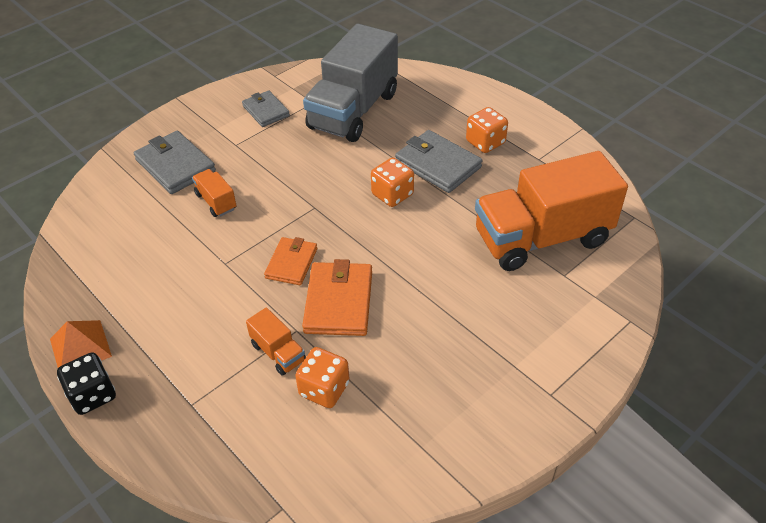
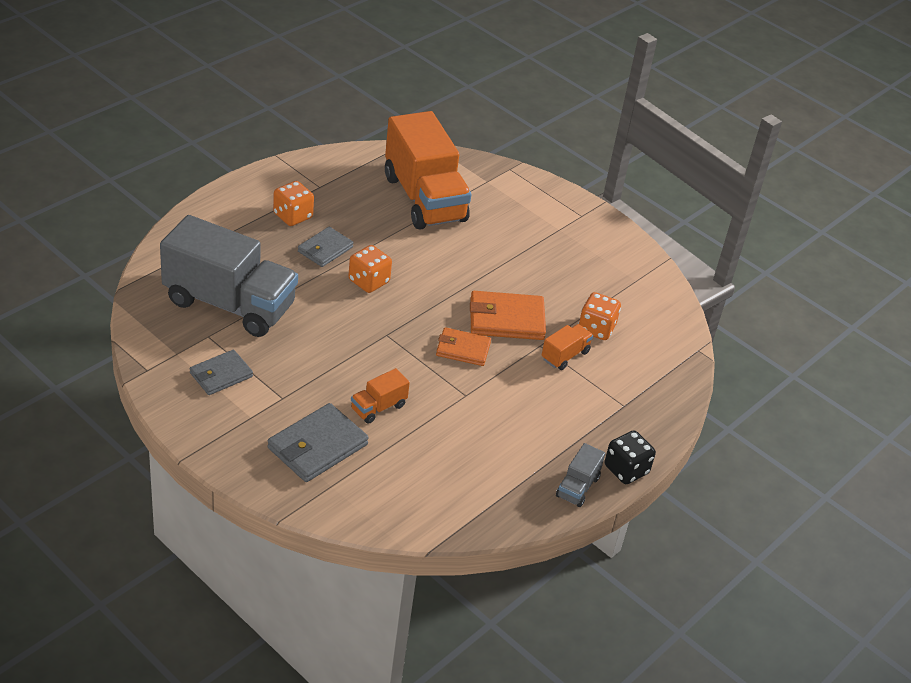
camera: 100 degrees left, 5 degrees down
(80, 347) = (577, 487): orange pyramid -> grey truck
(437, 164) = (325, 249): grey wallet -> grey wallet, size x0.65

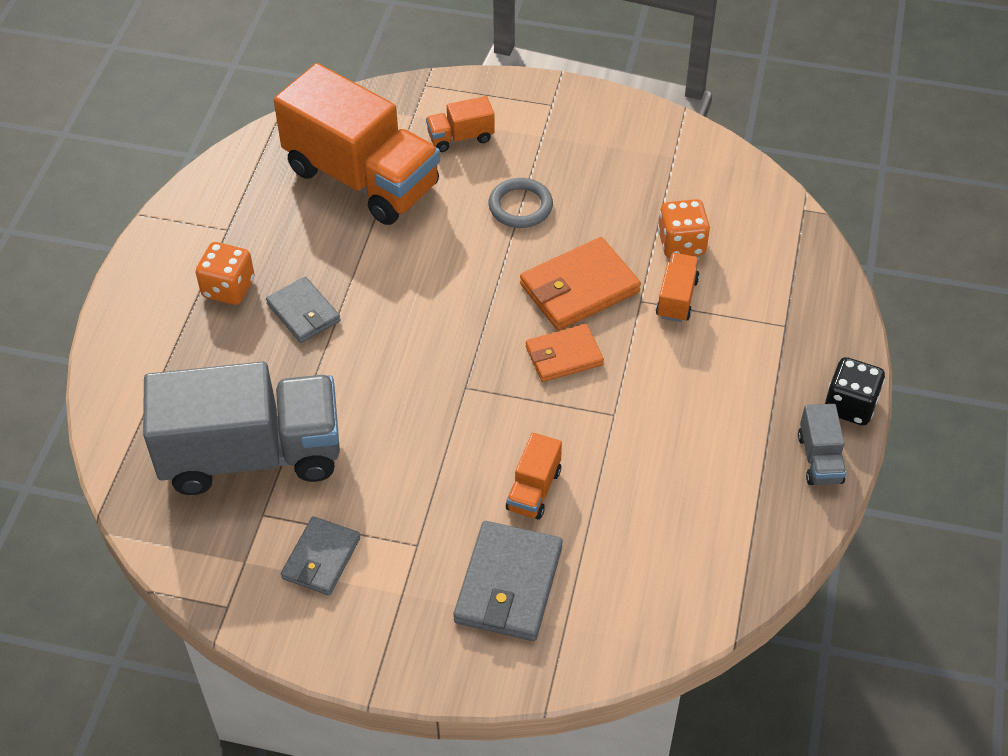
camera: 25 degrees left, 10 degrees up
(325, 249) = (303, 313): grey wallet -> grey wallet turned 45 degrees counterclockwise
(368, 281) = (388, 327): orange dice -> none
(506, 206) = (460, 137): none -> orange truck
(509, 259) = (520, 206): none -> grey ring

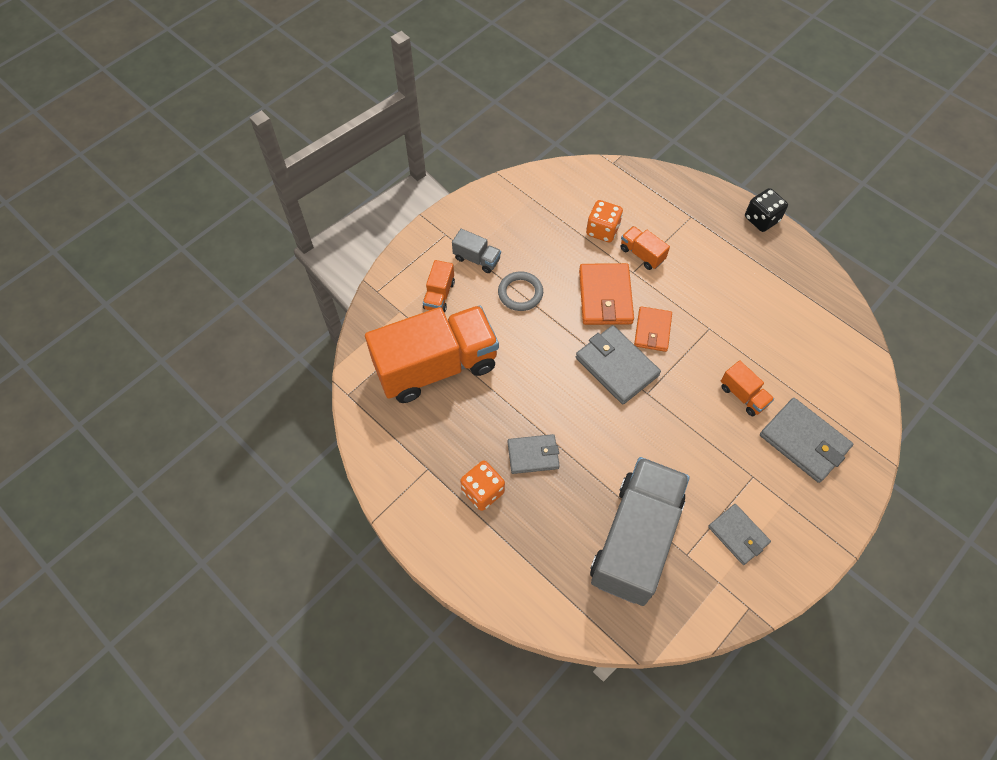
camera: 60 degrees left, 10 degrees up
(482, 341) = (616, 366): none -> grey wallet
(819, 459) = (789, 251): grey truck -> grey truck (477, 259)

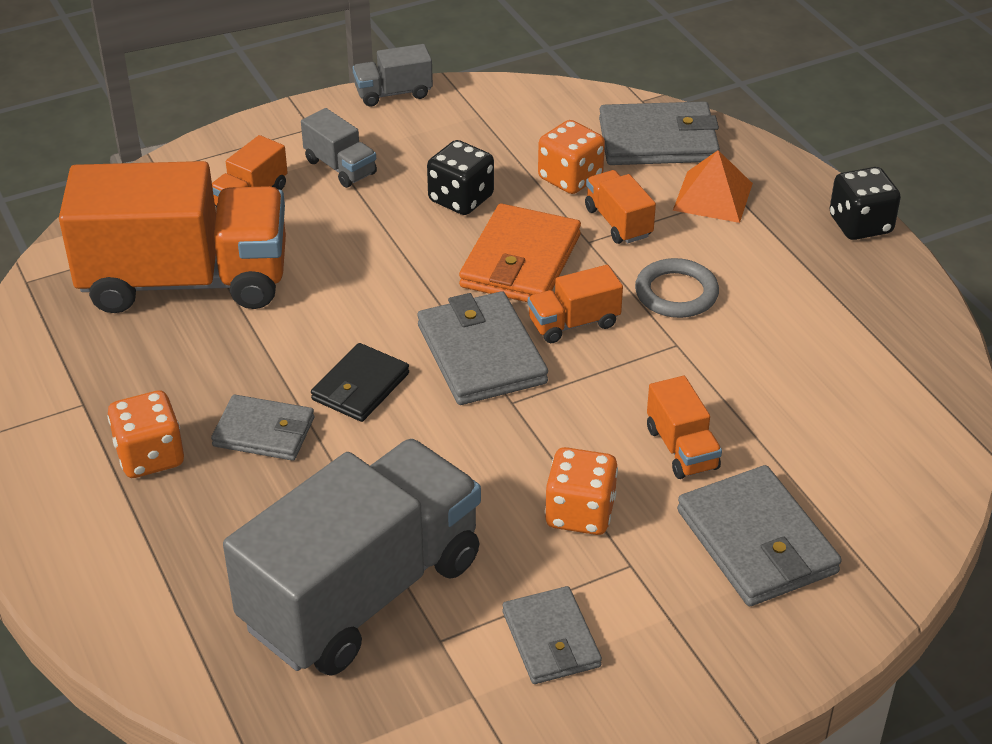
camera: 20 degrees right, 20 degrees down
(477, 195) = (393, 93): none -> grey truck
(520, 293) = (382, 224): grey ring -> grey ring (676, 293)
(553, 262) = (461, 199): none -> black dice
(566, 408) = (360, 387): none -> black wallet
(634, 189) = (658, 140): none -> grey wallet
(652, 330) = (574, 323): orange wallet -> orange truck
(681, 221) = (713, 196): none -> orange pyramid
(714, 453) = (580, 513): none -> orange dice

